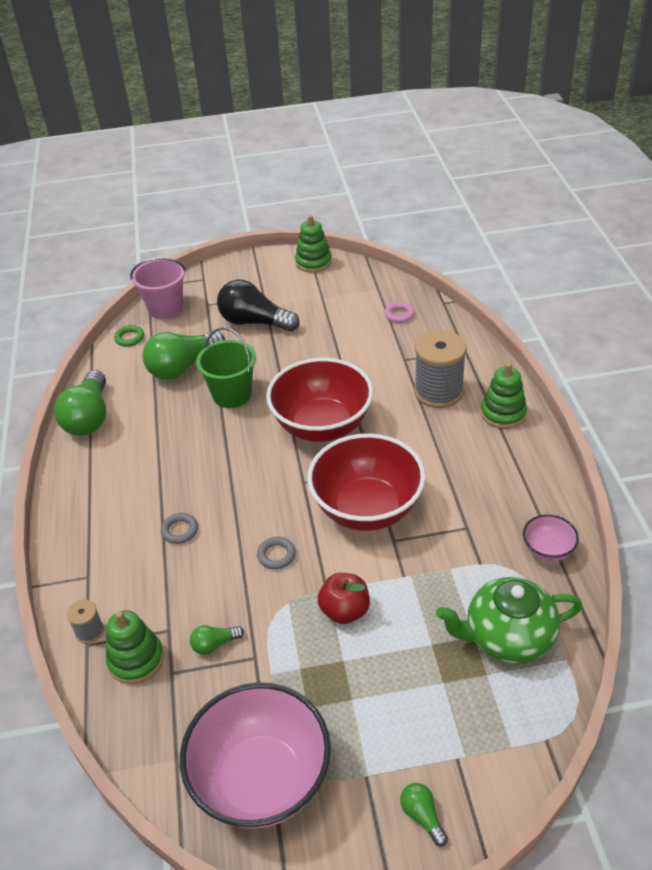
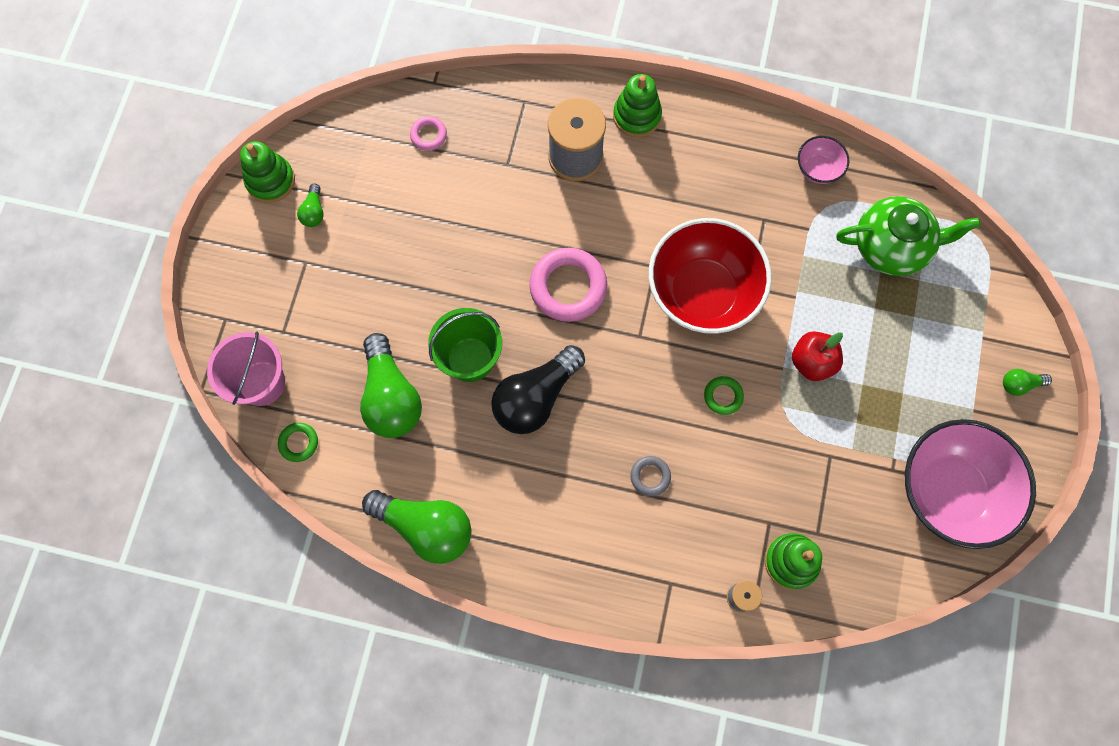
camera: 70 degrees left, 30 degrees up
(215, 644) = (802, 486): green light bulb -> green light bulb (314, 212)
(254, 322) = (352, 290): black light bulb -> black light bulb (535, 397)
(276, 555) = (723, 396): grey ring -> green ring
(322, 426) = (568, 287): red bowl -> pink ring
(508, 637) = (891, 246): green teapot -> green teapot turned 105 degrees counterclockwise

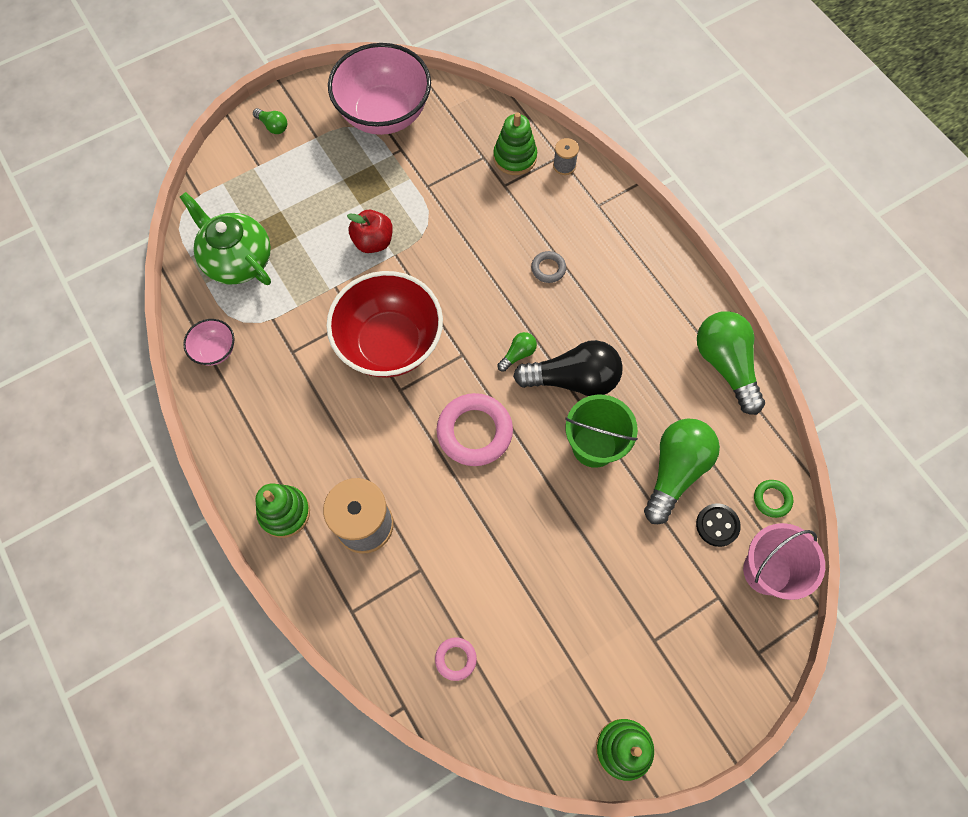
camera: 135 degrees left, 5 degrees down
(314, 212) = (610, 681): green light bulb -> green light bulb (518, 354)
(325, 384) = (717, 525): none -> black button
(723, 396) = (451, 272): green ring -> none

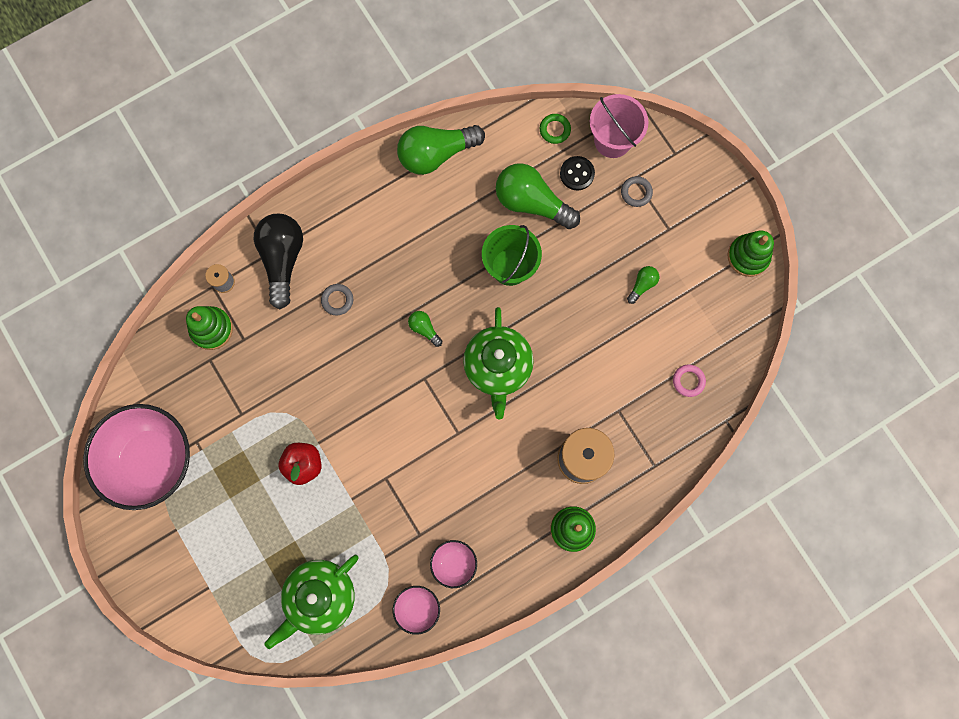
camera: 90 degrees left, 10 degrees up
(258, 386) = (454, 563): none -> pink bowl
(273, 126) = (160, 576): green light bulb -> green light bulb (642, 285)
(390, 343) = (412, 444): red bowl -> none
(474, 432) = (498, 367): pink ring -> green teapot
(573, 379) = (449, 282): black light bulb -> black light bulb (282, 259)
(699, 599) = (636, 192): none -> grey ring

